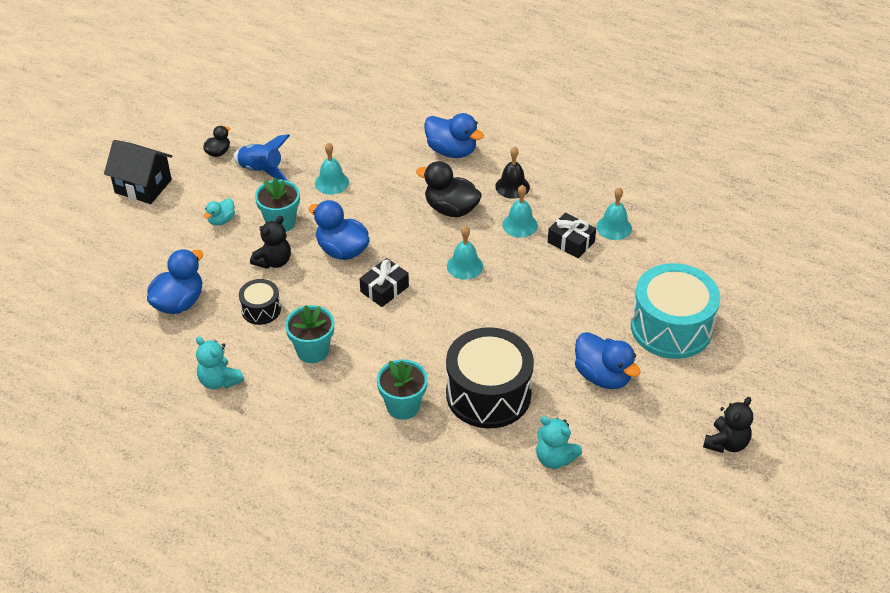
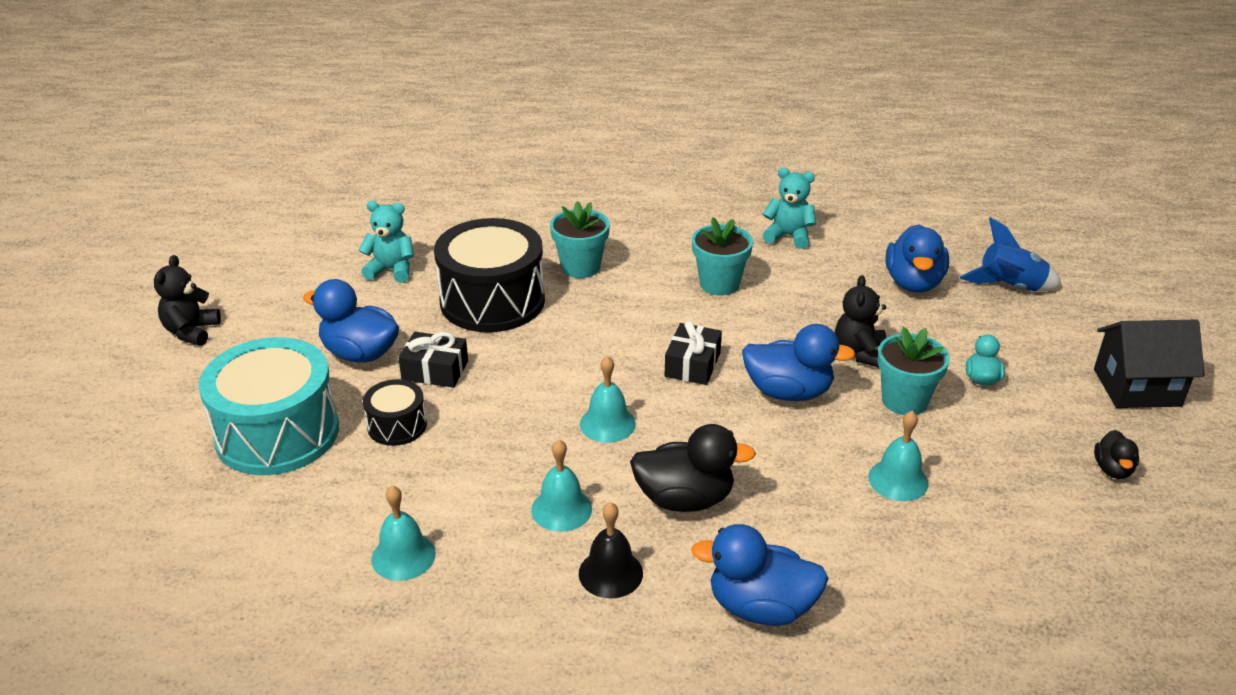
camera: 155 degrees right, 10 degrees down
(261, 309) = (816, 302): black drum -> black drum (397, 426)
(262, 170) = (1017, 463): blue rocket -> blue rocket (1009, 287)
(571, 242) = (467, 508): black gift -> black gift (435, 370)

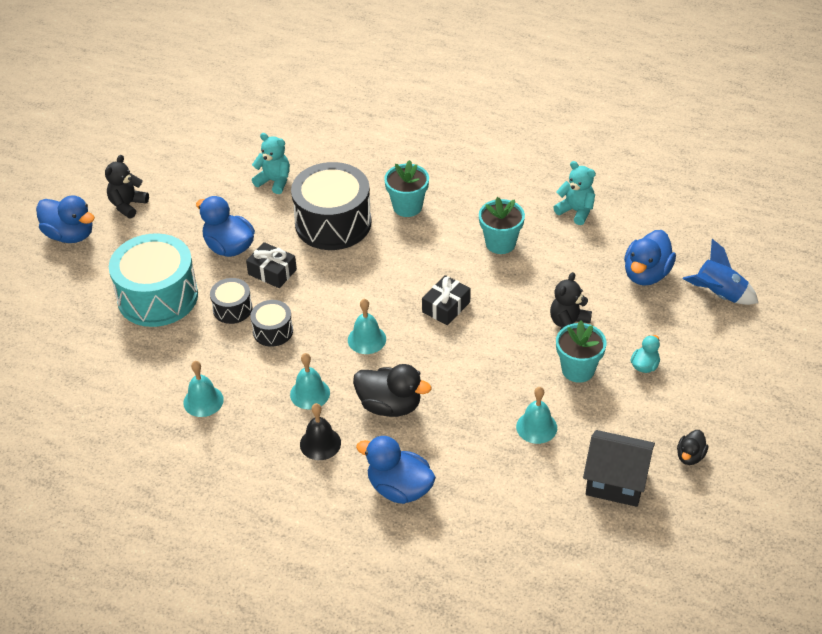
camera: 20 degrees right, 10 degrees up
(469, 441) = (273, 331): none -> black drum
(788, 392) = (500, 344): blue duck -> blue duck (70, 235)
(1136, 387) = (755, 399): black house -> black house (616, 481)

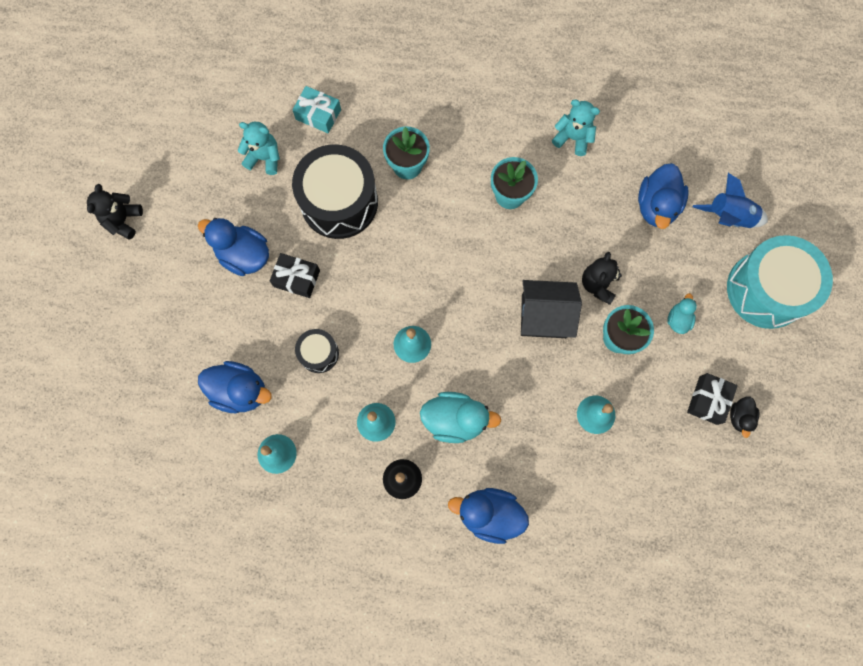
camera: 15 degrees left, 30 degrees up
(70, 235) = (76, 272): blue duck -> blue duck (240, 391)
(158, 297) = (192, 334): turquoise drum -> turquoise drum (766, 290)
(232, 309) = (271, 334): black drum -> none
(336, 158) = (318, 114): none -> turquoise gift
(390, 406) = (455, 419): black duck -> turquoise duck
(446, 307) = (477, 287): black gift -> black gift (708, 400)
(616, 481) = (680, 461): black house -> black house (544, 316)

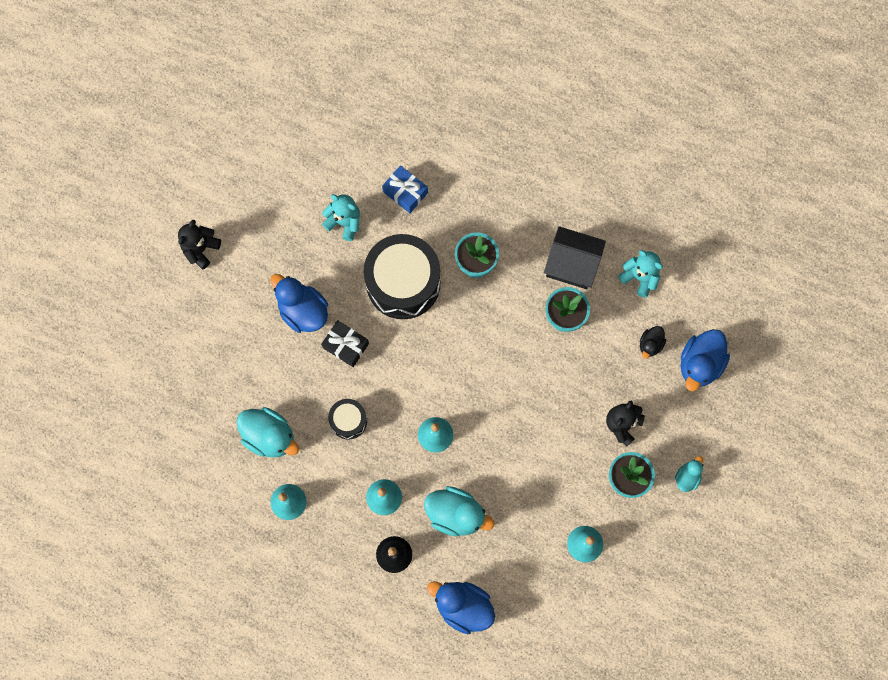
camera: 15 degrees right, 0 degrees up
(240, 391) = (269, 436): blue duck -> turquoise duck
(318, 114) = (405, 192): turquoise gift -> blue gift
(544, 316) = (563, 441): black house -> black house (572, 265)
(708, 400) = (692, 558): black gift -> none
(728, 217) = (764, 393): blue rocket -> none
(739, 417) = (716, 581): black duck -> black duck (650, 344)
(766, 290) = (779, 471): turquoise drum -> none

